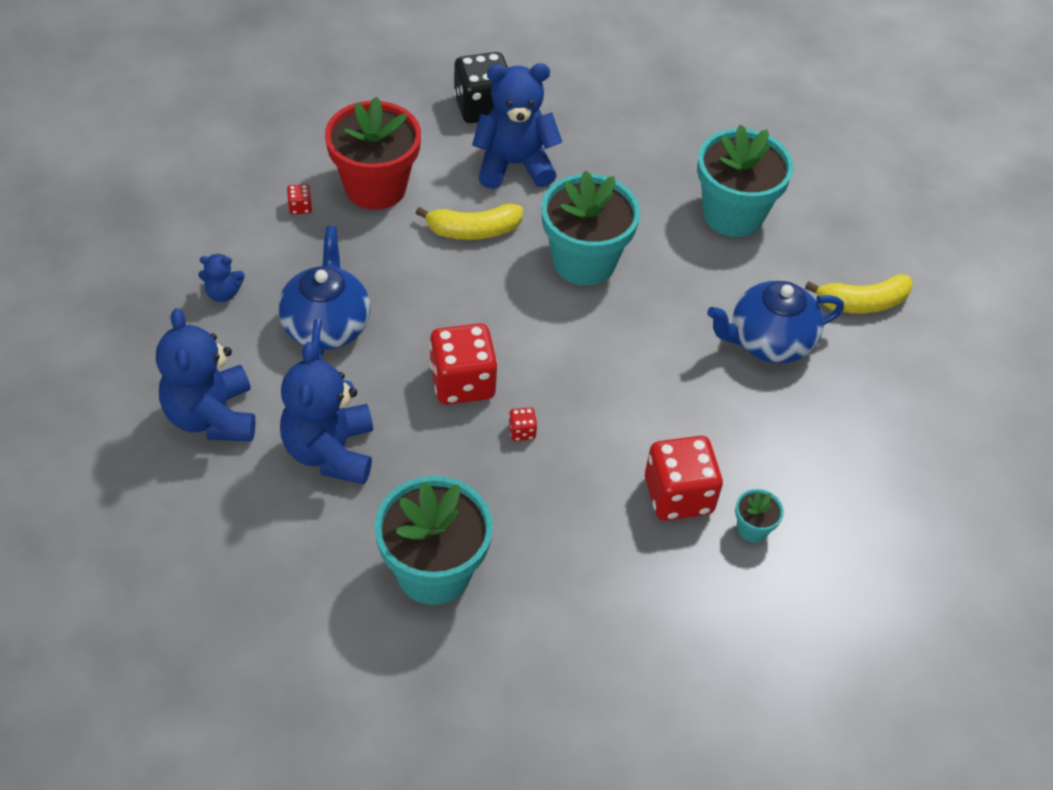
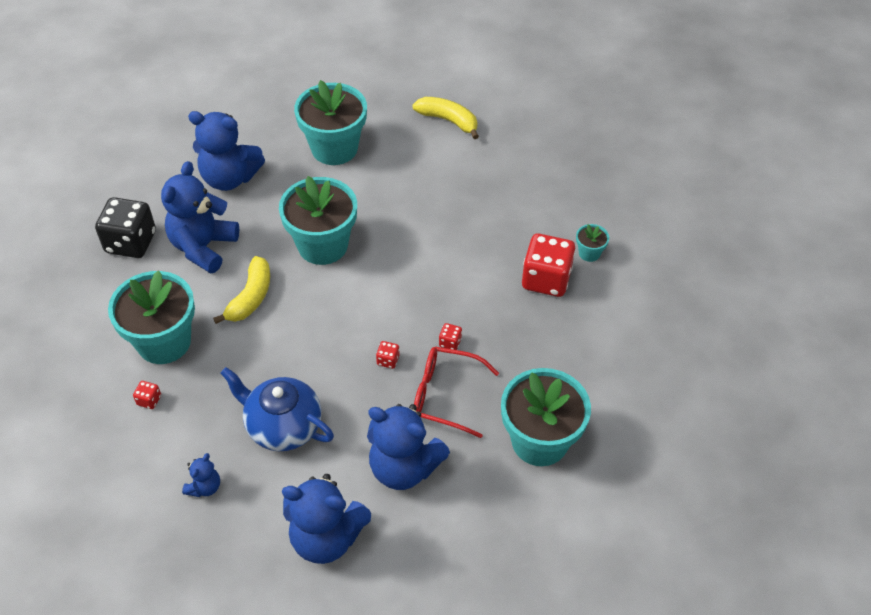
camera: 60 degrees left, 0 degrees up
(375, 187) = (164, 342): red flower pot -> turquoise flower pot
(445, 455) = (446, 396): none -> red glasses
(462, 382) = (388, 360): red dice -> red dice, size x0.42
(622, 145) = (229, 178): none -> blue teddy bear
(769, 341) = (451, 179): blue teapot -> none
(862, 303) = (448, 120): yellow banana -> yellow banana turned 75 degrees counterclockwise

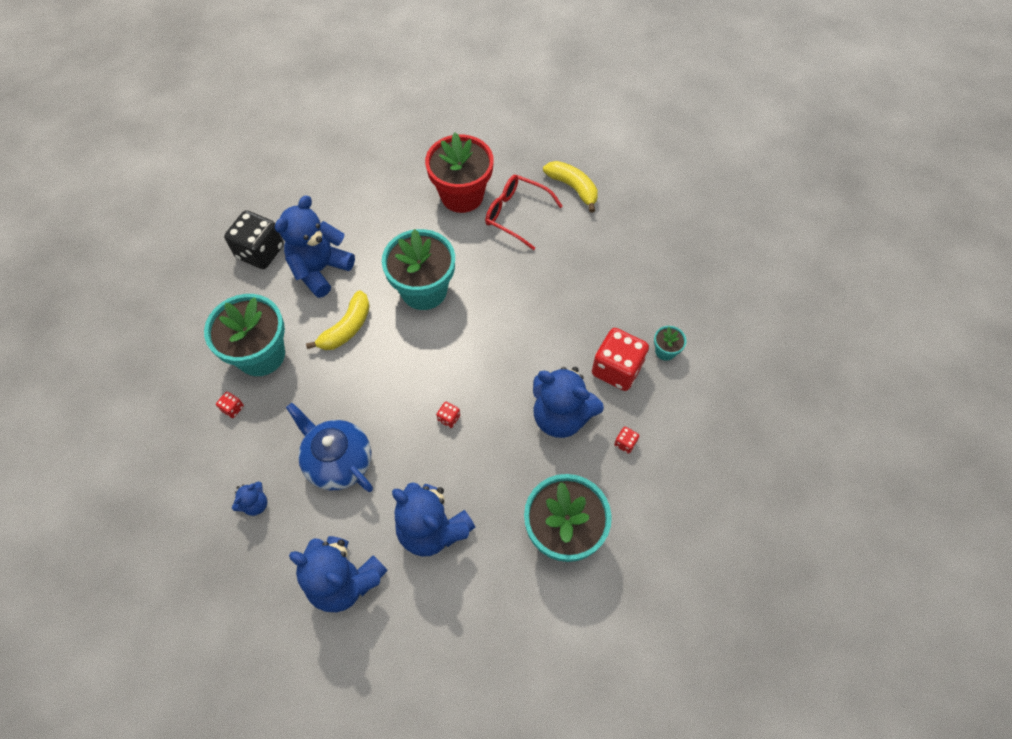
camera: 15 degrees right, 10 degrees up
(229, 178) = (362, 206): blue teddy bear -> blue teddy bear (561, 416)
(334, 148) = (462, 195): turquoise flower pot -> red flower pot
(446, 396) = (490, 466): red glasses -> red glasses (517, 215)
(450, 342) = (510, 413): red dice -> red dice (625, 443)

